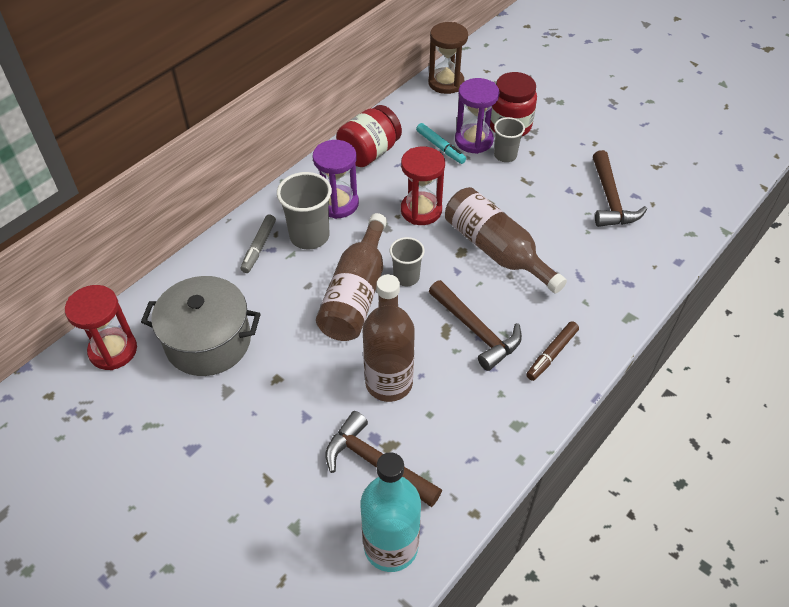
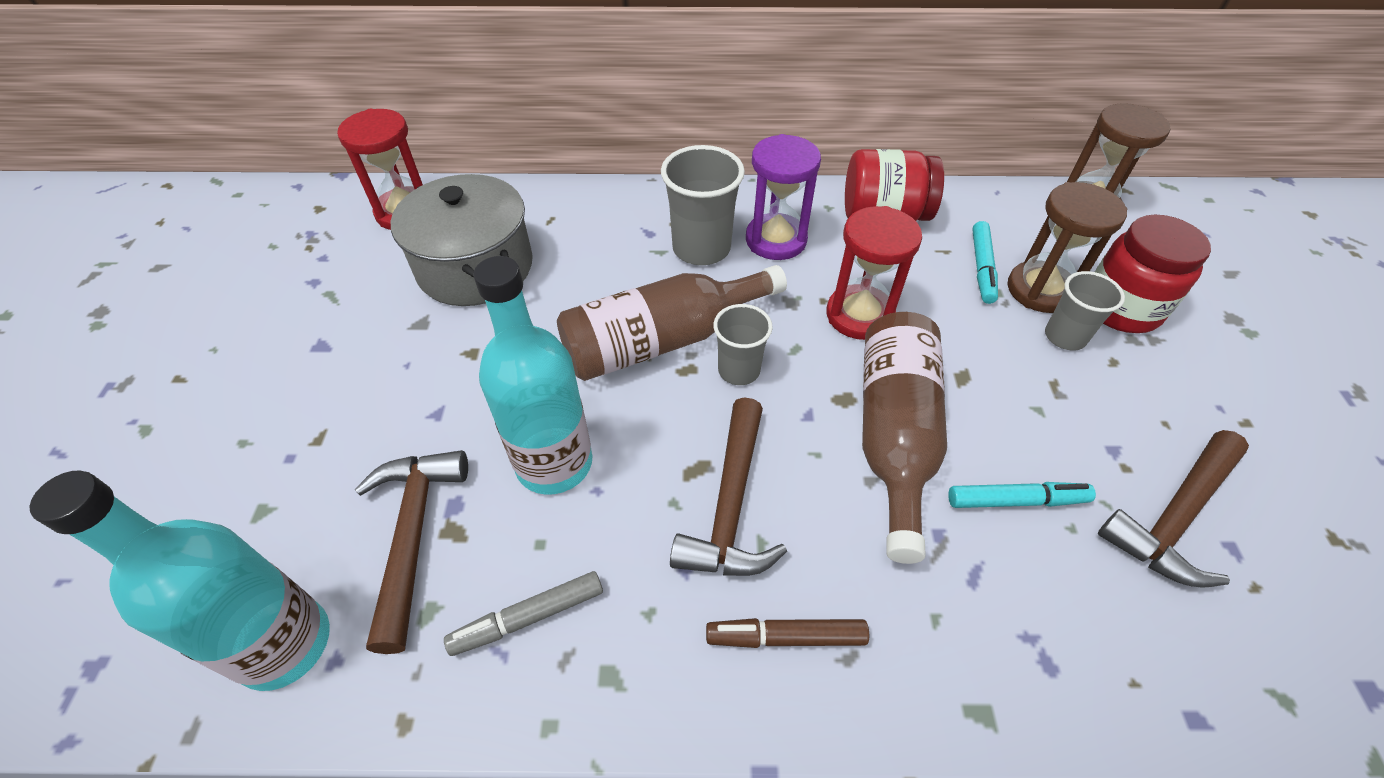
camera: 50 degrees right, 0 degrees up
(259, 247) = (641, 222): grey marker -> grey marker (528, 617)
(389, 383) = (554, 463): brown bottle -> turquoise bottle
(473, 140) = (1040, 290): purple hourglass -> brown hourglass
(562, 237) = (1016, 500): none -> turquoise marker

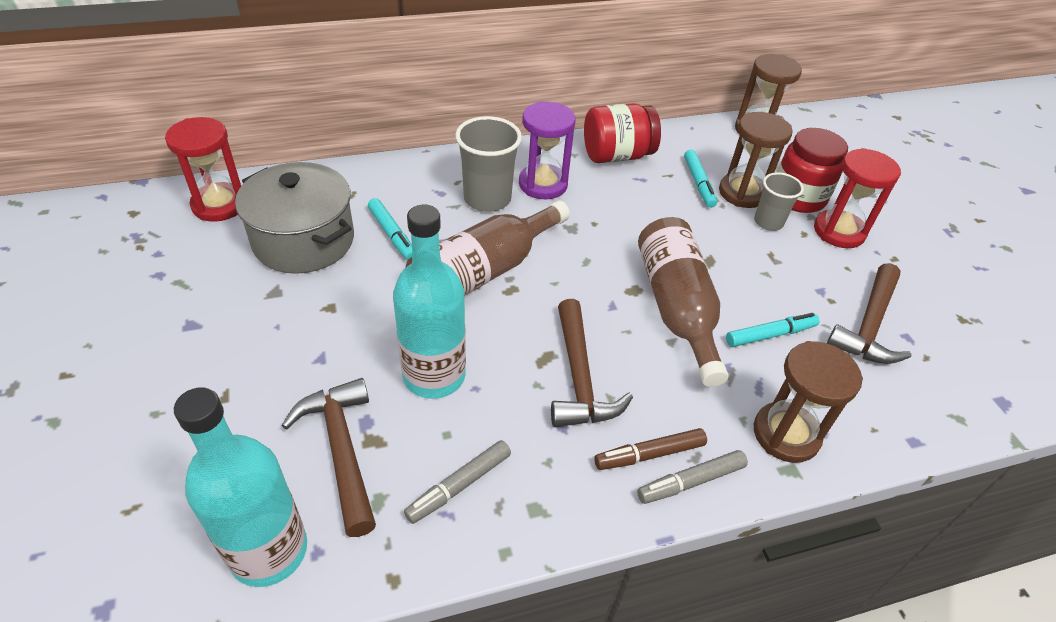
camera: 20 degrees left, 5 degrees down
(574, 275) = (392, 234): none -> turquoise marker
(739, 370) = (550, 283): grey cup -> none
(829, 693) = (691, 482): none -> grey marker
(859, 315) = (624, 230): red hourglass -> red hourglass (839, 231)
(992, 656) = (786, 434): none -> brown hourglass

